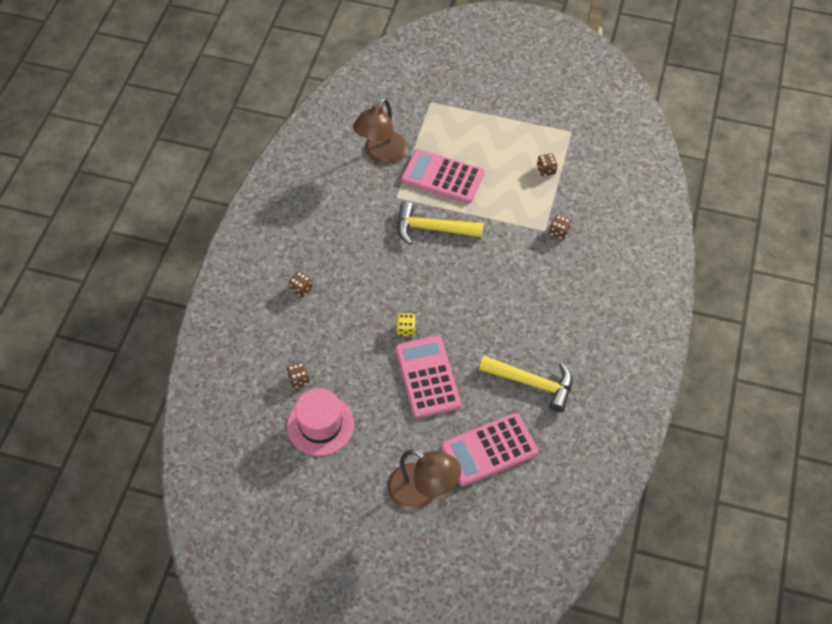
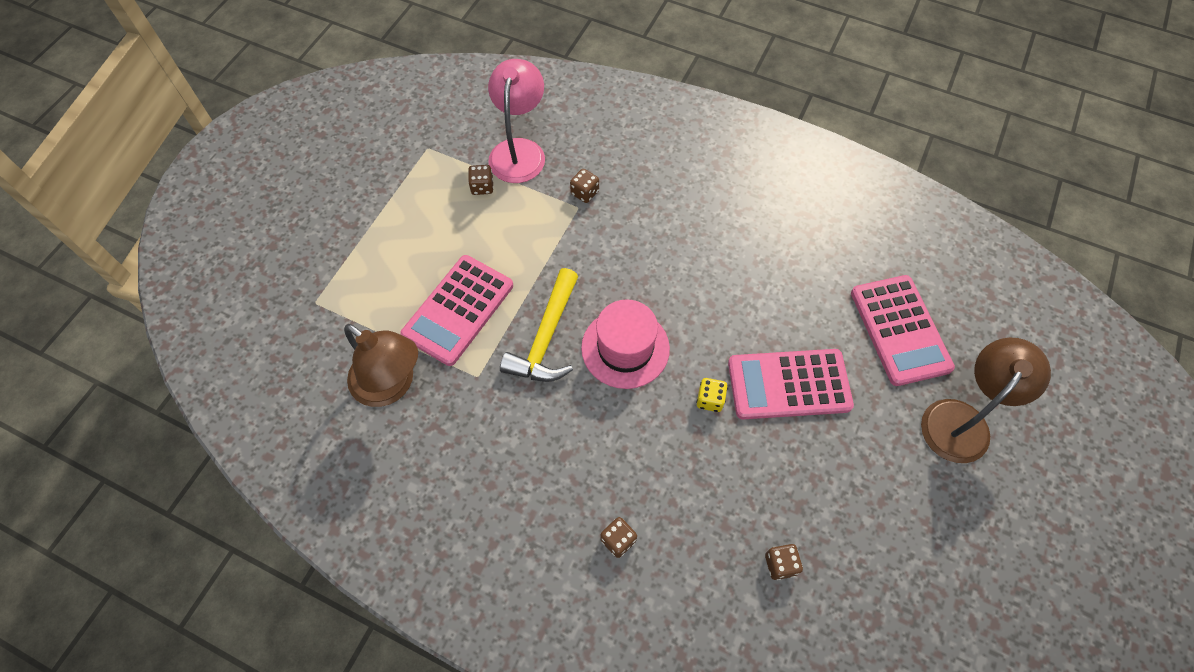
camera: 80 degrees left, 5 degrees up
(320, 425) = (859, 541): pink hat -> pink hat (625, 348)
(532, 383) = (806, 265): yellow hammer -> none
(585, 185) = (519, 150): none -> pink lamp

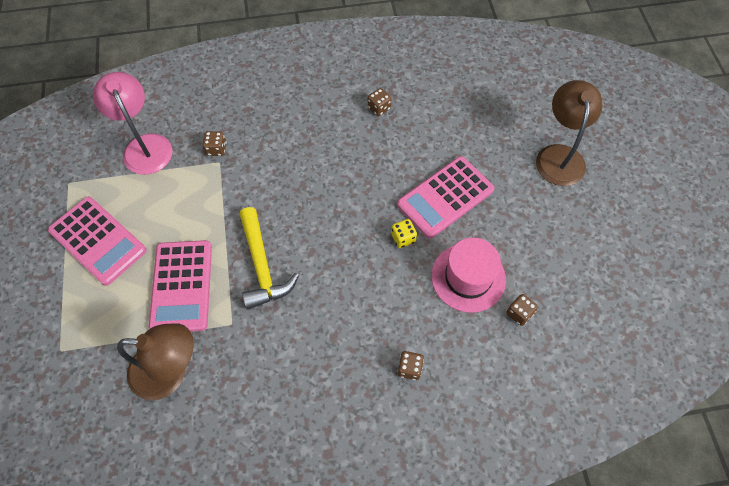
camera: 35 degrees left, 0 degrees up
(482, 187) = (134, 187): brown dice -> brown dice (379, 108)
(625, 348) = (323, 239): pink hat -> pink hat (468, 277)
(900, 330) = (487, 122): pink calculator -> pink calculator (98, 241)

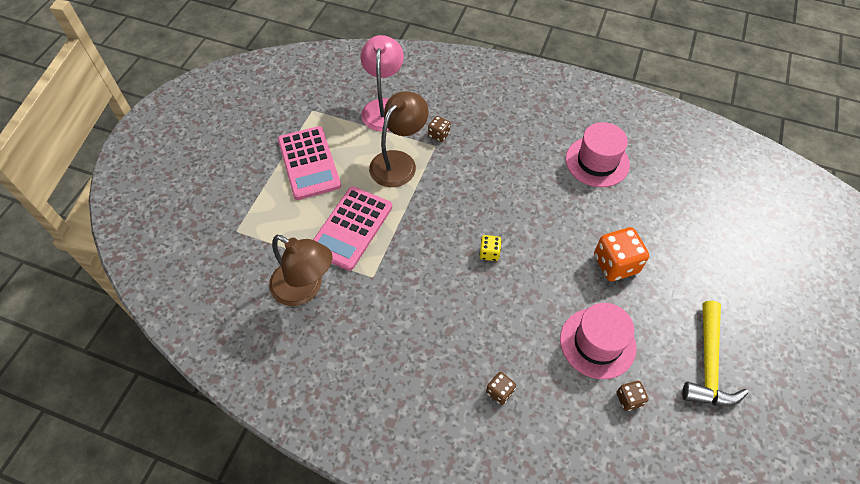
camera: 30 degrees right, 5 degrees down
(262, 266) = (423, 244): yellow hammer -> yellow hammer (708, 364)
(379, 108) = (597, 161): brown dice -> pink hat
(403, 238) = (556, 280): yellow dice -> yellow dice (489, 253)
(445, 197) = (615, 264): pink calculator -> orange dice
(559, 155) = (751, 279): brown lamp -> brown lamp (399, 162)

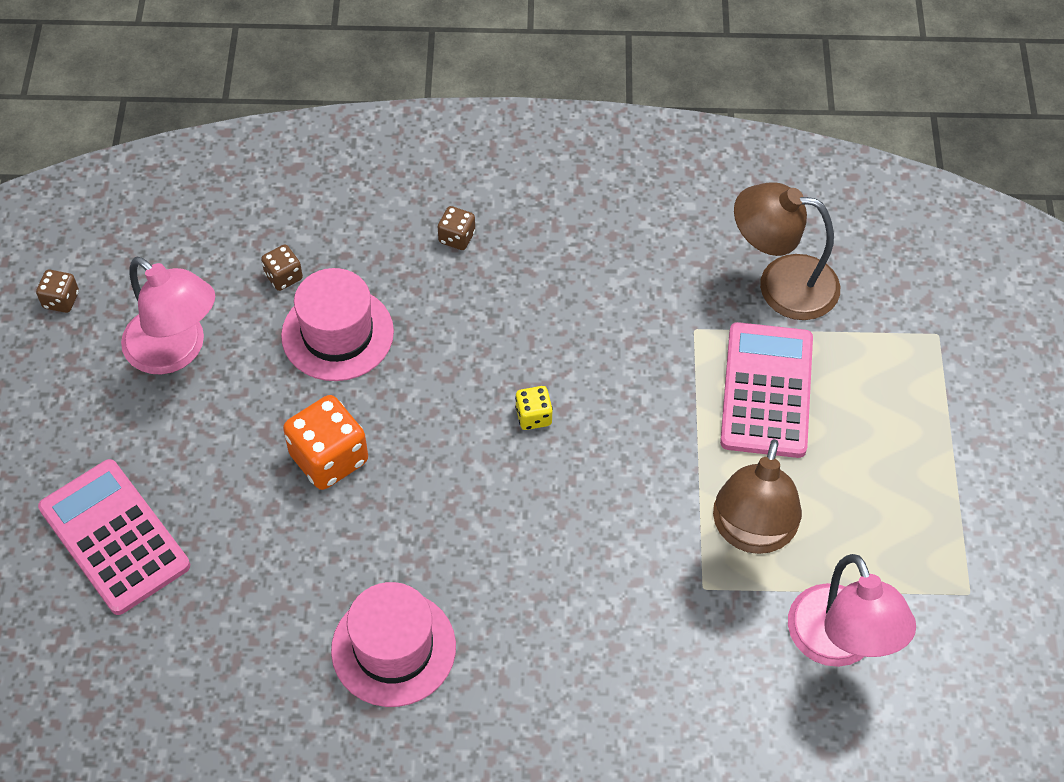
camera: 160 degrees right, 0 degrees up
(309, 163) = (904, 481): pink calculator -> pink calculator (114, 537)
(439, 135) = (707, 614): brown dice -> brown dice (61, 300)
(708, 364) = (176, 351): yellow hammer -> pink lamp

